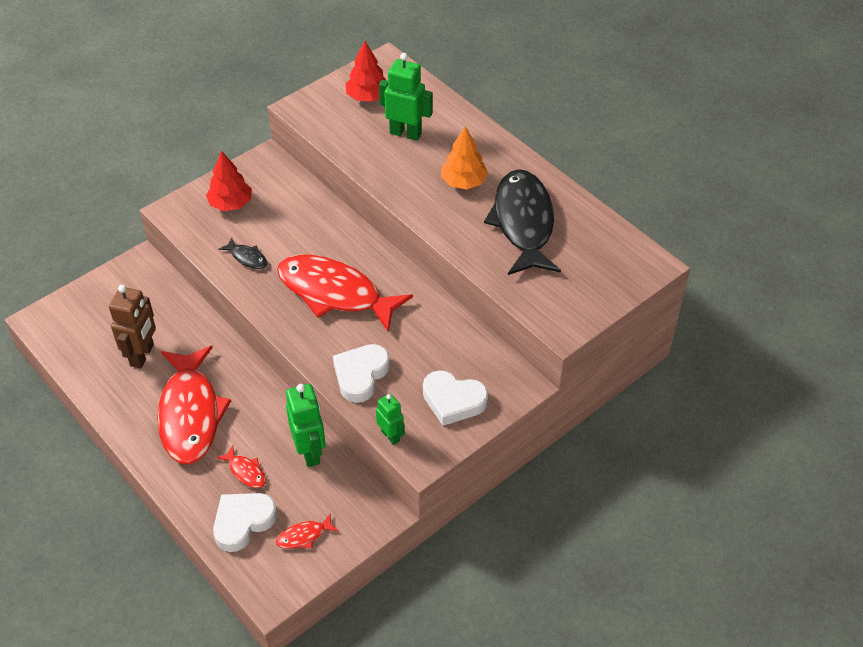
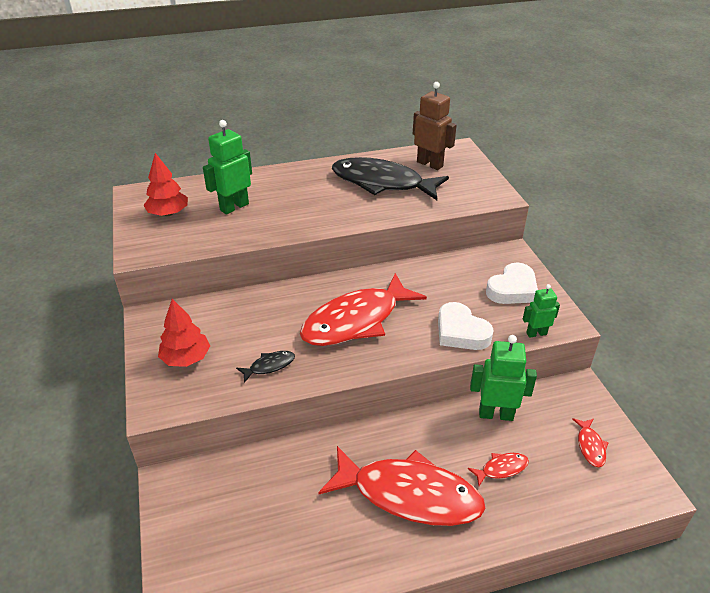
camera: 65 degrees left, 10 degrees down
(142, 355) = (305, 517): brown robot -> brown robot (430, 164)
(243, 522) = (562, 488): white heart -> none
(463, 182) = (316, 196): orange tree -> none

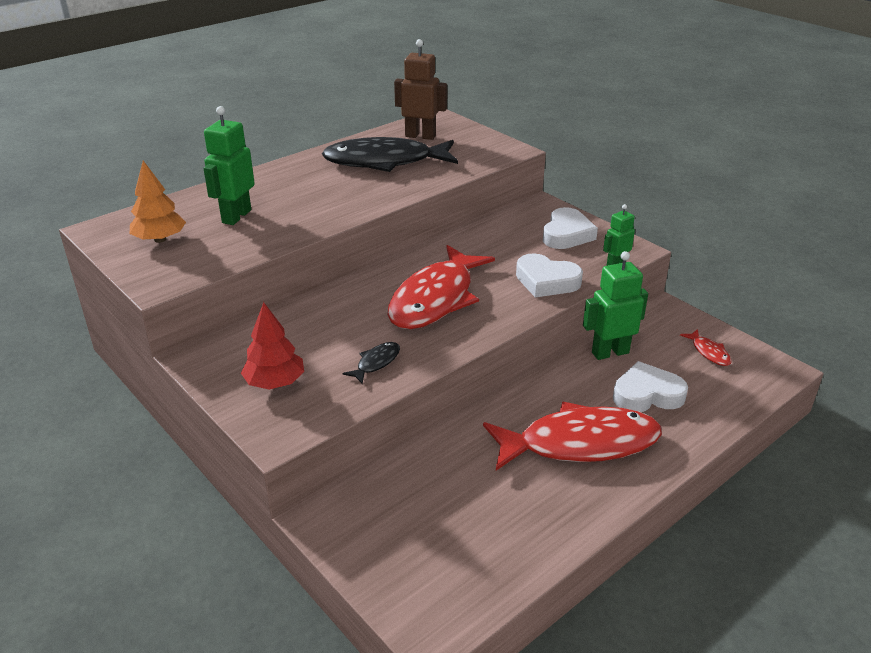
camera: 25 degrees left, 5 degrees down
(168, 213) = (160, 239): red tree -> orange tree
(501, 469) = (647, 394): red fish -> white heart

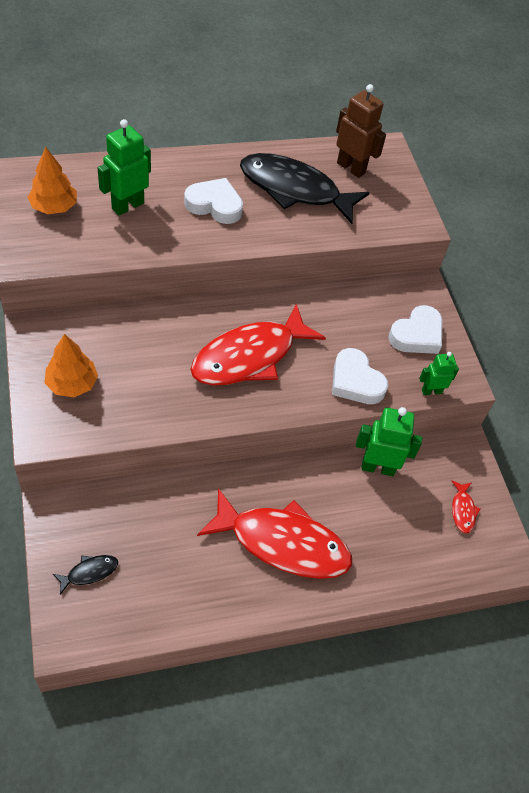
camera: 20 degrees right, 20 degrees up
(275, 382) = (72, 384): red tree -> orange tree
(376, 363) = (157, 401): black fish -> black fish (89, 572)
(647, 394) = (373, 525): white heart -> white heart (214, 205)

